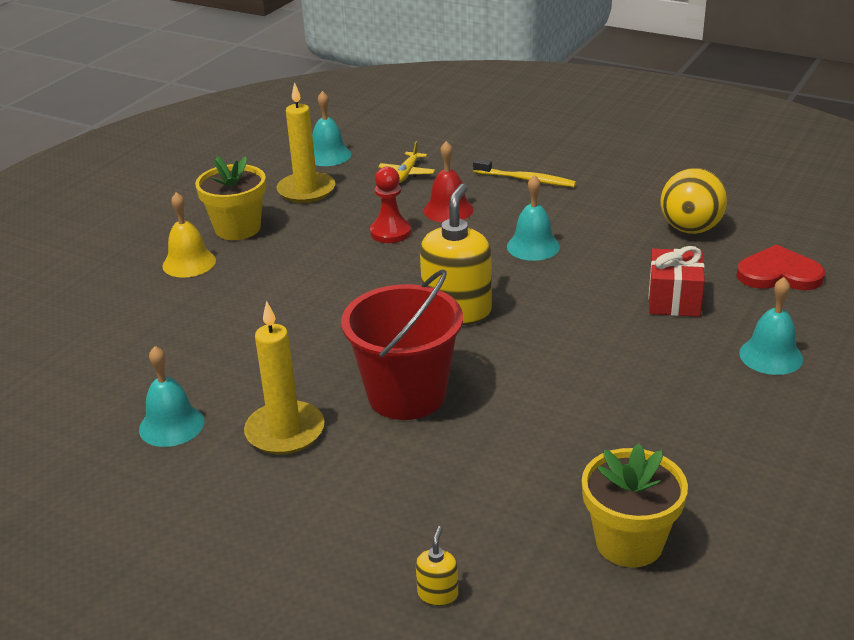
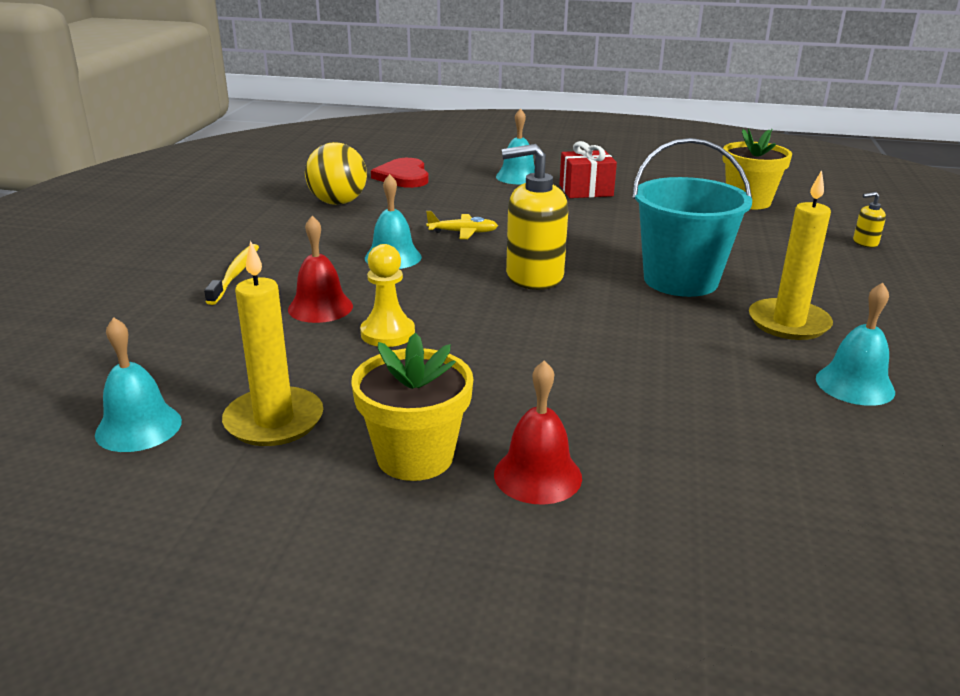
camera: 110 degrees left, 5 degrees down
(189, 263) = (537, 475): yellow bell -> red bell
(390, 232) = (387, 333): red pawn -> yellow pawn
(406, 395) = (680, 280): red bucket -> turquoise bucket
(407, 173) = (214, 348): yellow plane -> yellow plane (463, 233)
(674, 300) = (461, 203): red gift -> red gift (586, 190)

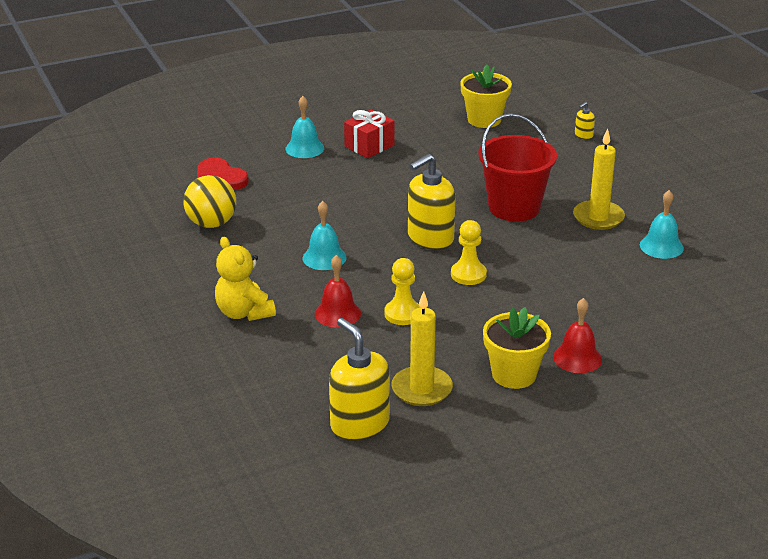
camera: 35 degrees left, 5 degrees up
(138, 427) = (359, 424): turquoise bell -> yellow soap dispenser
(235, 274) = (244, 313): yellow toothbrush -> yellow teddy bear
(463, 233) = (339, 218): yellow plane -> none
(527, 323) = (468, 274): none -> yellow pawn
(680, 280) = (514, 208): turquoise bucket -> red bucket

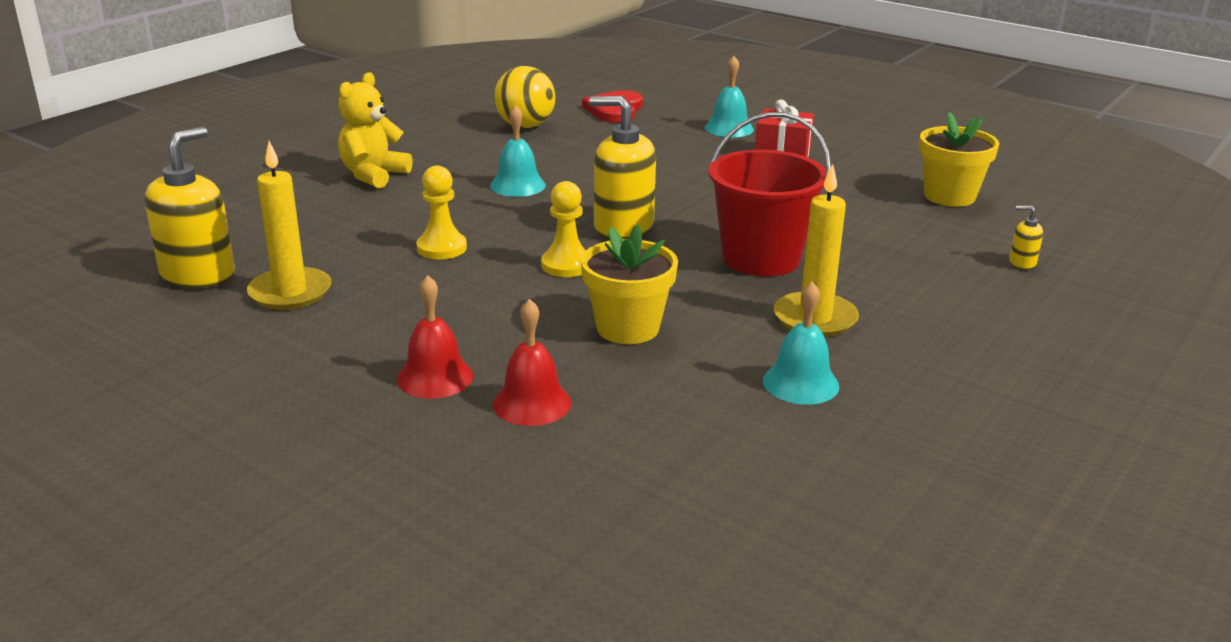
camera: 60 degrees right, 5 degrees down
(337, 313) = (411, 216): red bell -> red bell (532, 403)
(514, 374) = (361, 341): yellow flower pot -> yellow flower pot (627, 328)

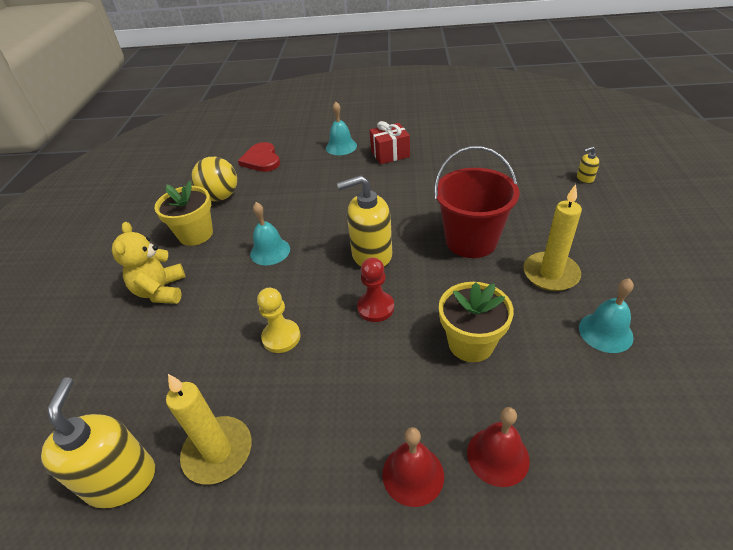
camera: 30 degrees left, 15 degrees up
(566, 265) = (376, 307): yellow pawn -> red pawn
(949, 196) = (501, 147): yellow flower pot -> yellow flower pot (196, 234)

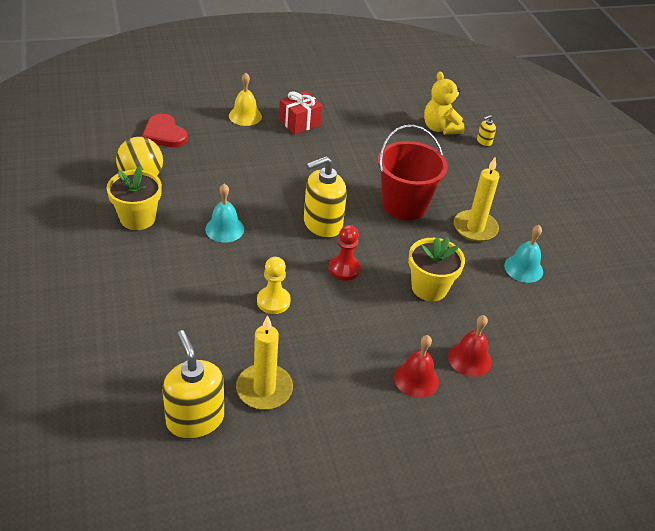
camera: 25 degrees left, 0 degrees up
(161, 291) = (135, 275): yellow teddy bear -> yellow teddy bear (440, 128)
(341, 147) = (245, 116): turquoise bell -> yellow bell

